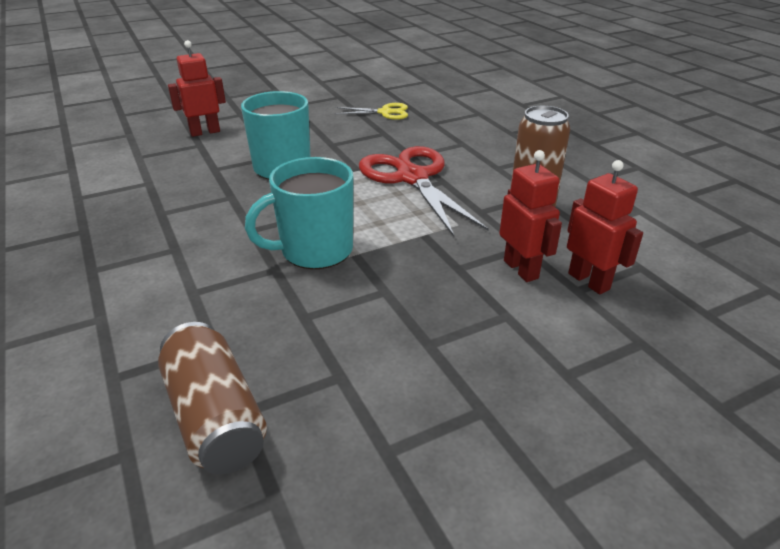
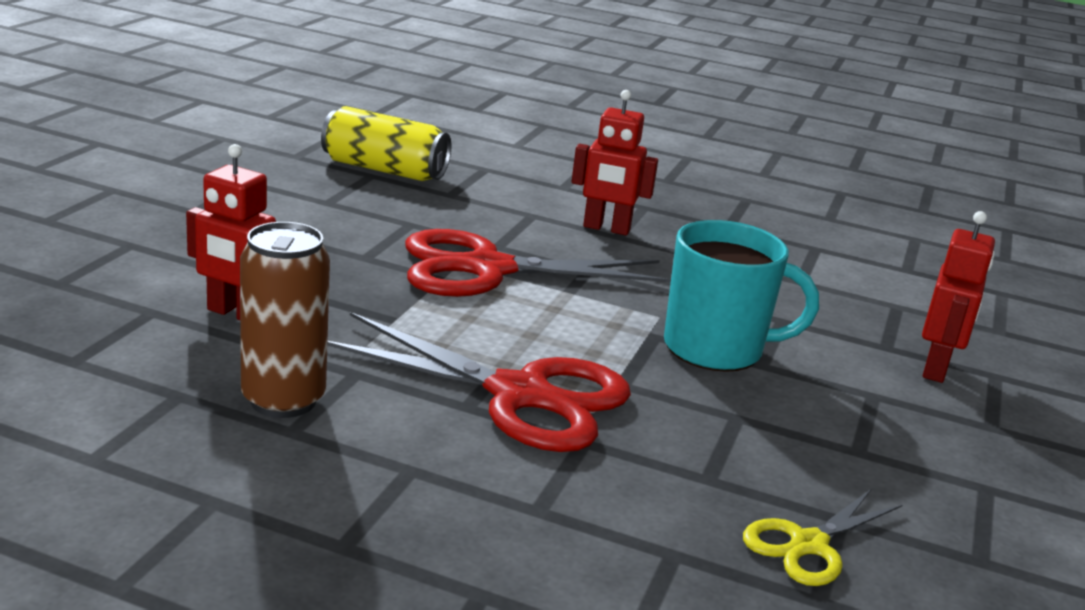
camera: 135 degrees right, 10 degrees down
(215, 417) = (384, 170): brown can -> yellow can
(314, 251) = (488, 269): turquoise mug -> red scissors
(589, 281) = (141, 323): red robot -> red robot (606, 228)

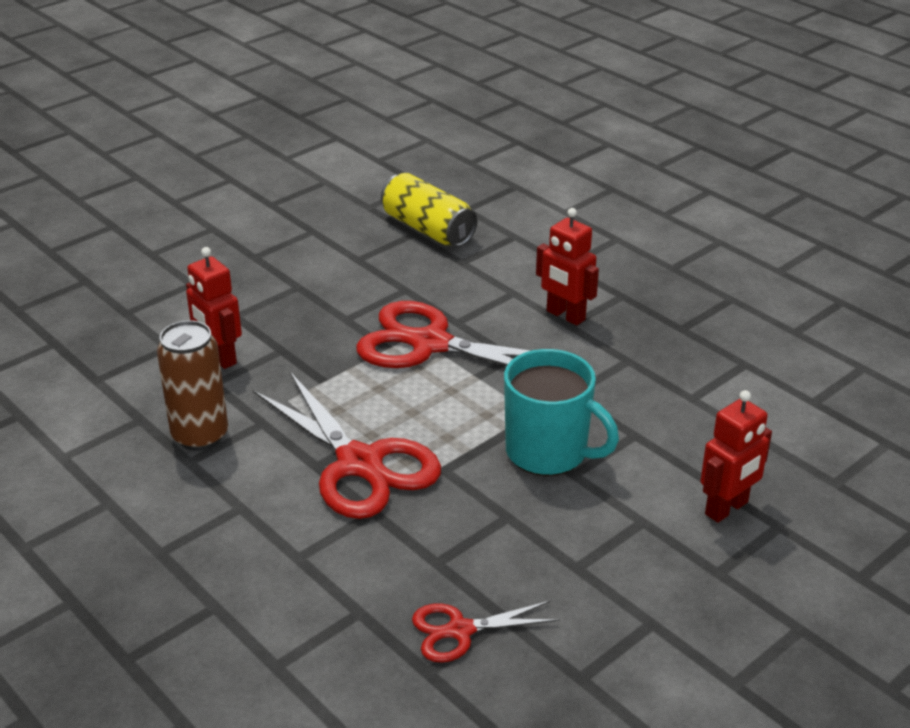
camera: 30 degrees right, 10 degrees up
(809, 544) = (460, 630): yellow scissors -> red scissors

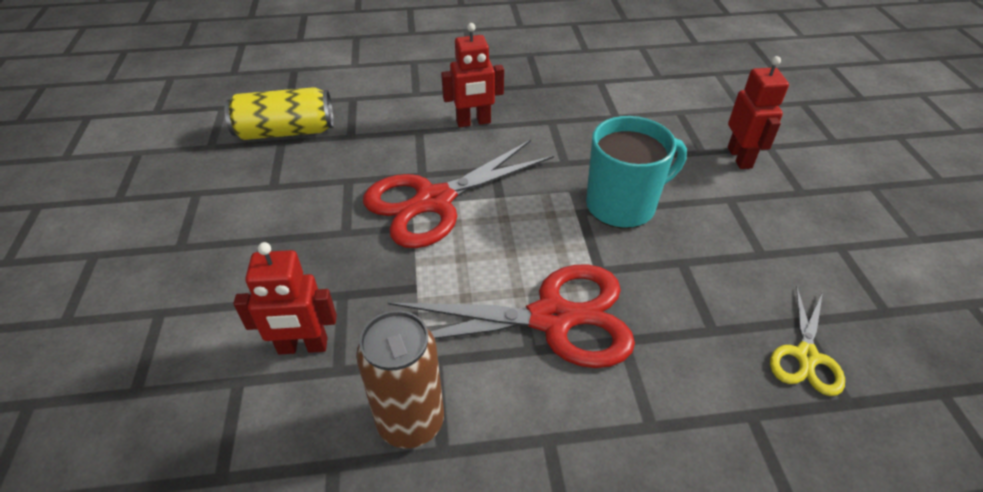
camera: 55 degrees left, 10 degrees up
(460, 630) = (806, 356): red scissors -> yellow scissors

